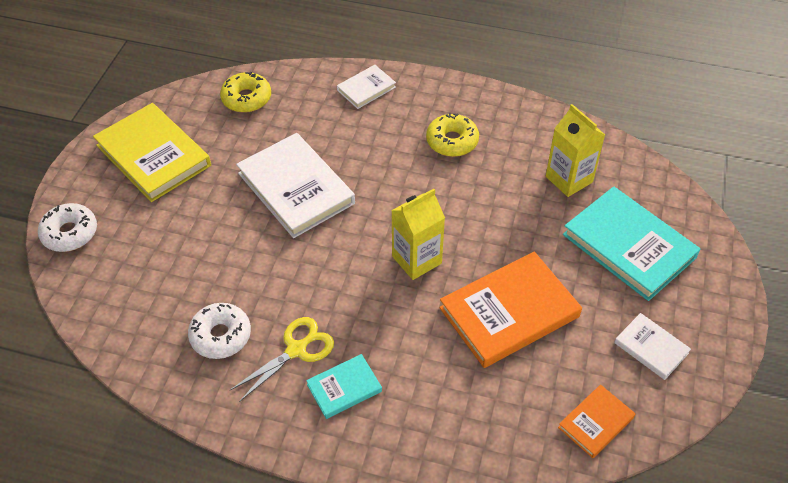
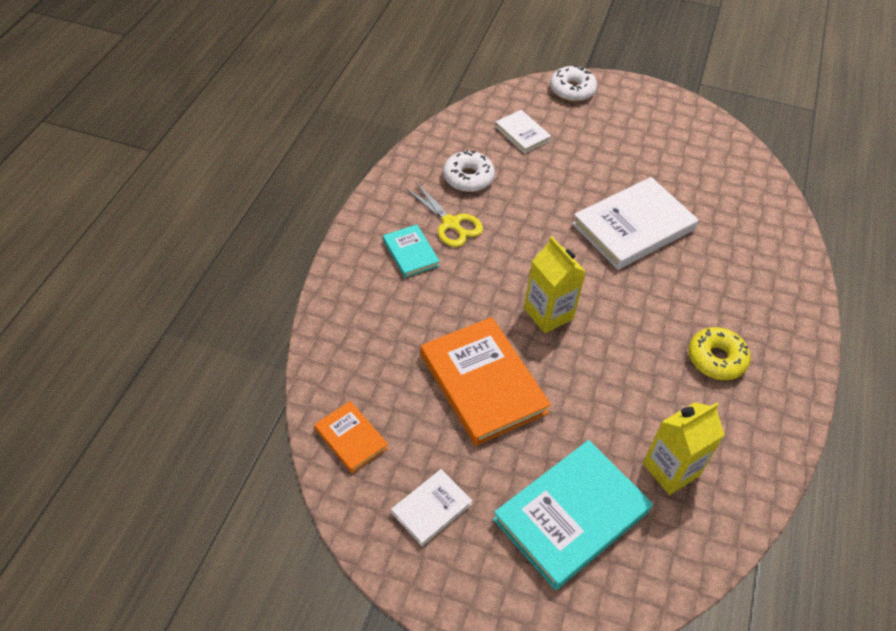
camera: 90 degrees right, 0 degrees up
(153, 155) = (663, 132): yellow book -> none
(246, 98) = (749, 192): yellow donut -> none
(366, 89) = (785, 287): white book -> white book (522, 133)

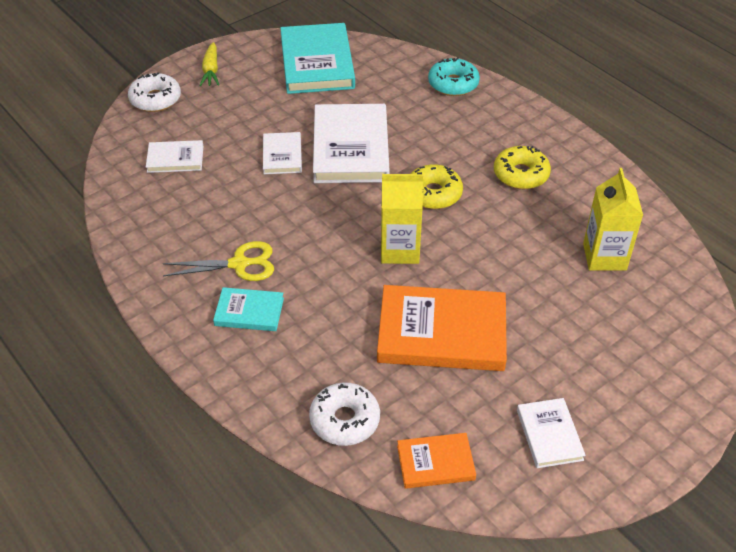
camera: 55 degrees left, 5 degrees down
(468, 178) = (193, 223): white donut -> white donut (344, 420)
(571, 515) = (611, 340): turquoise book -> turquoise book (317, 63)
(584, 190) = (282, 155): none -> white book
(632, 306) = (433, 194): none -> yellow donut
(634, 102) = (211, 70): none -> yellow carrot
(783, 257) = (453, 84): none -> turquoise donut

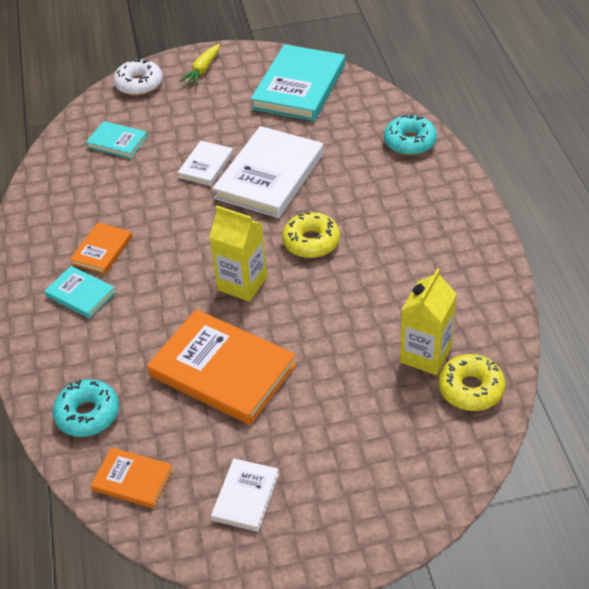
camera: 30 degrees right, 0 degrees up
(175, 159) = (117, 142): white book -> turquoise book
(239, 264) = (102, 250): yellow scissors -> orange book
(344, 420) = (88, 414): white donut -> turquoise donut
(521, 174) = (406, 249): yellow donut -> yellow donut (470, 389)

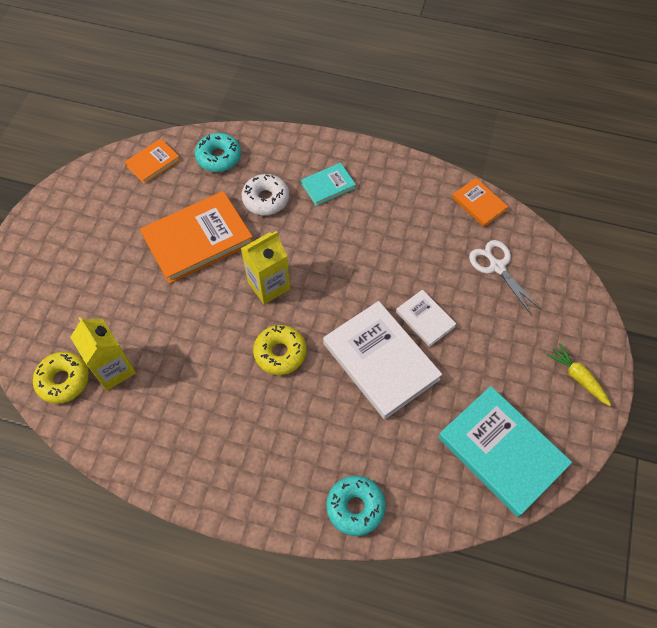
camera: 115 degrees right, 15 degrees up
(102, 250) = (365, 212): orange book -> orange book (479, 204)
(117, 142) = (497, 267): turquoise book -> white scissors
(139, 84) = (580, 314): white donut -> white donut (266, 199)
(245, 496) = (95, 212): white book -> none

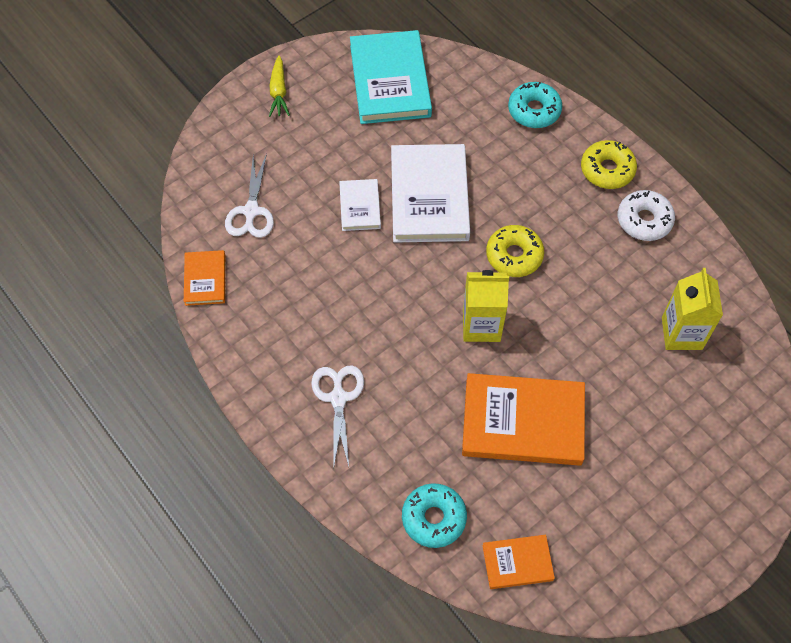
camera: 145 degrees left, 0 degrees up
(63, 380) = (736, 351): yellow donut -> yellow donut (607, 170)
(266, 199) = (417, 425): white donut -> white donut (644, 220)
(328, 186) = (338, 398): turquoise book -> white scissors

